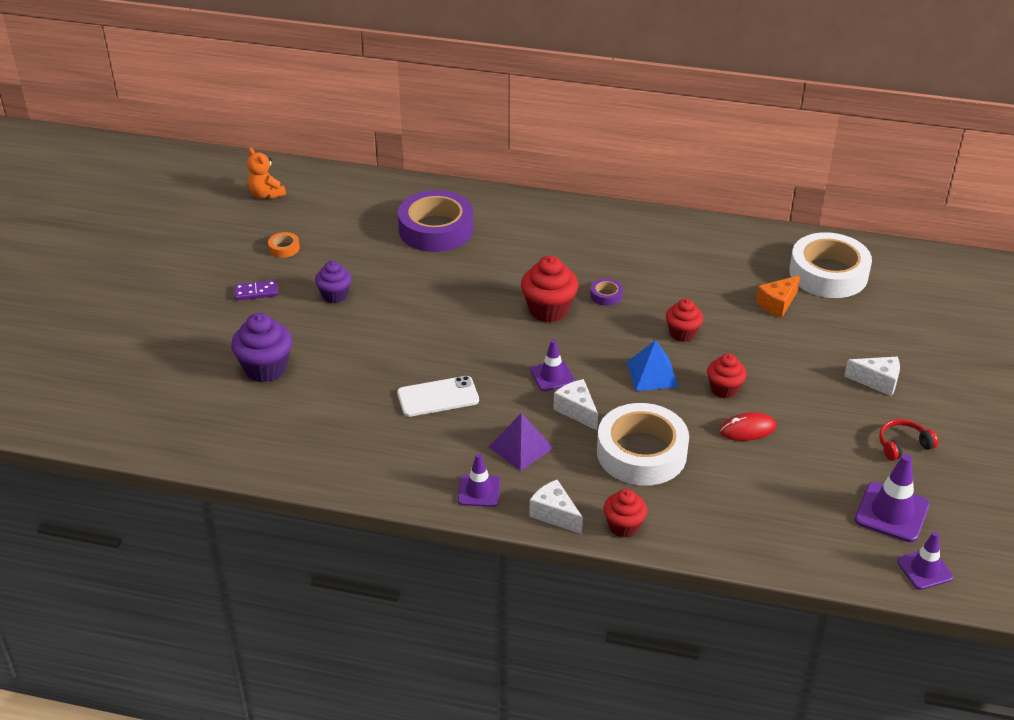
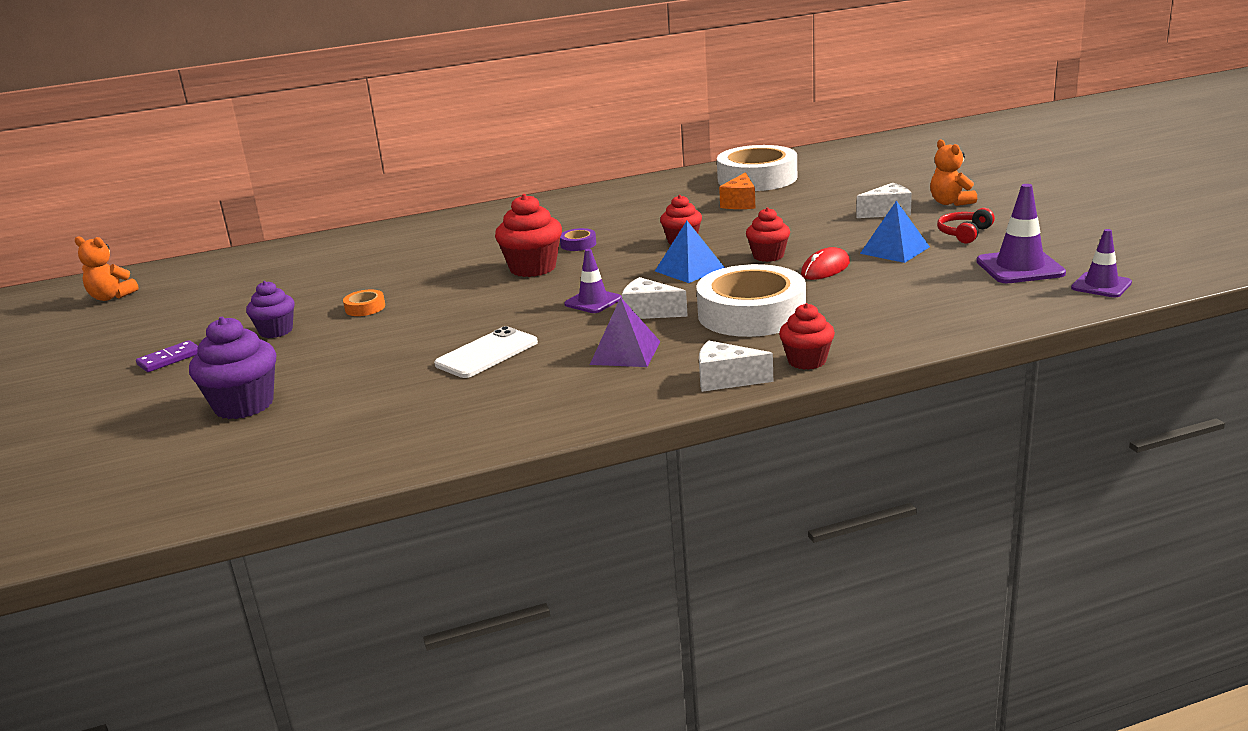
camera: 30 degrees left, 15 degrees down
(284, 248) = (174, 322): orange tape -> orange tape (365, 308)
(436, 229) = (346, 261): purple tape -> none
(479, 491) = (622, 395): purple traffic cone -> none
(824, 435) = (895, 250): none -> blue pyramid
(943, 397) = (950, 203): none -> orange teddy bear

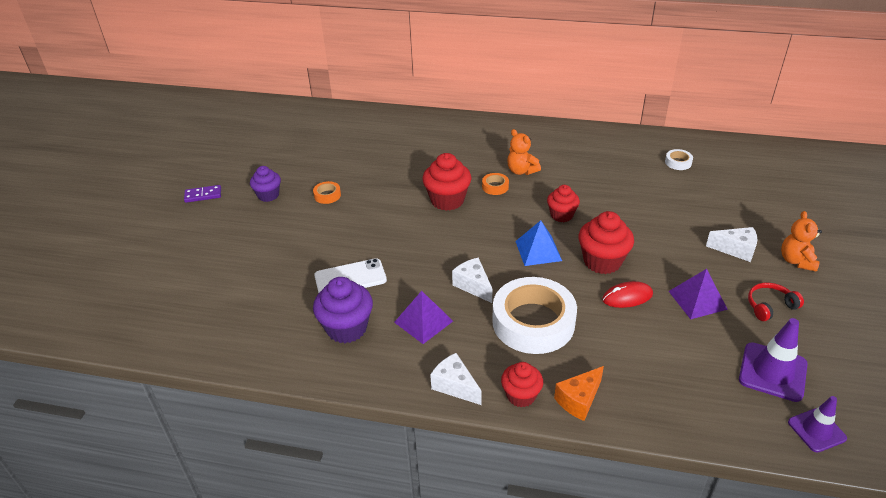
camera: 30 degrees right, 15 degrees up
(111, 297) = (222, 120): orange teddy bear -> orange teddy bear (521, 171)
(244, 405) = (202, 259): purple cupcake -> purple cupcake (346, 328)
(578, 244) = (495, 187): purple tape -> orange tape
(593, 301) = (451, 256): purple traffic cone -> none
(740, 203) = (639, 188): orange cheese -> orange cheese (579, 400)
(757, 178) = (678, 162): white tape -> white tape, size x0.40
(768, 256) = (602, 261): red cupcake -> red cupcake, size x1.55
(895, 250) = (697, 300): blue pyramid -> purple pyramid

